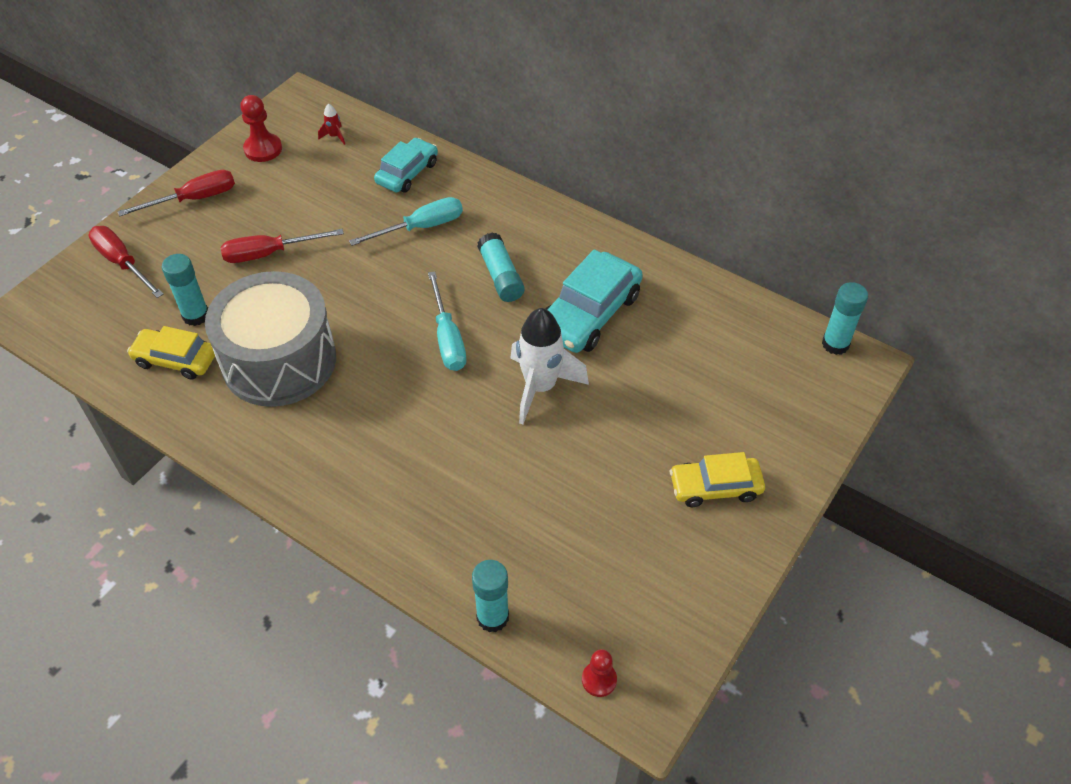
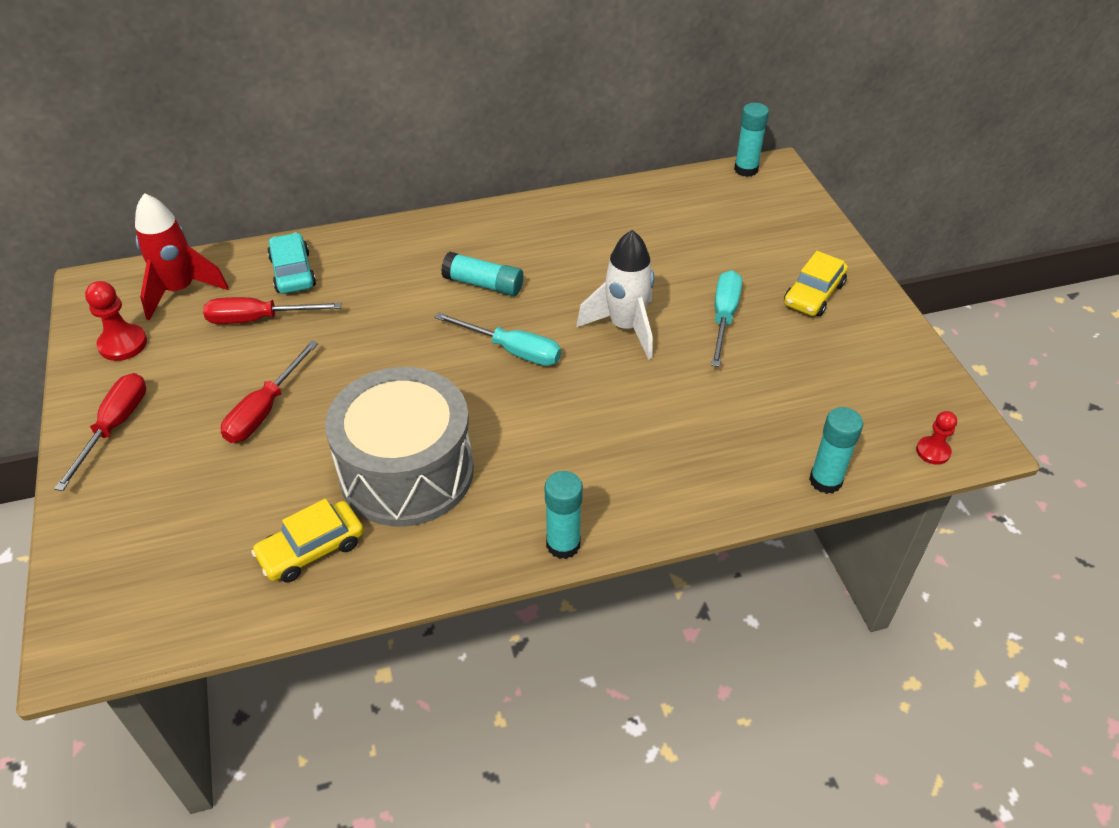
camera: 50 degrees left, 5 degrees down
(122, 263) = (123, 527): red screwdriver -> red screwdriver (258, 319)
(196, 315) = (273, 504): turquoise glue stick -> turquoise glue stick (563, 544)
(334, 136) = (180, 290): red rocket -> red rocket, size x2.43
(421, 227) = (368, 298): turquoise screwdriver -> turquoise screwdriver (724, 317)
(589, 313) = (582, 261): turquoise car -> none

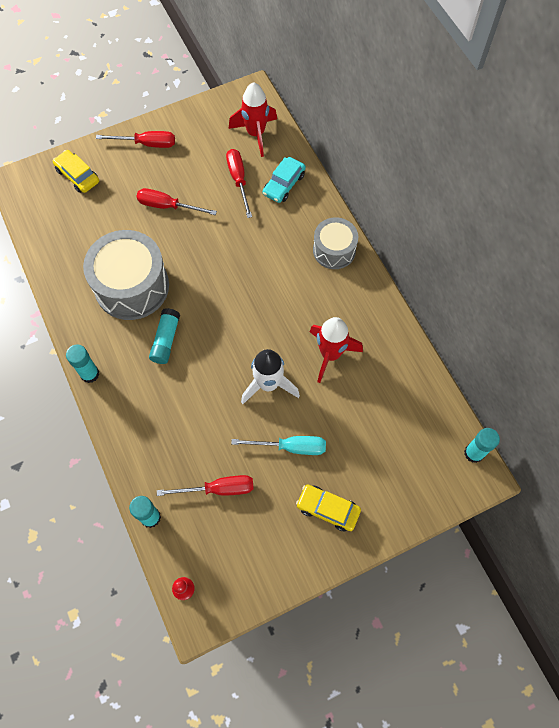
camera: 80 degrees right, 20 degrees up
(123, 344) = (207, 124): red pawn -> none
(293, 272) = (284, 184): turquoise car -> turquoise car turned 150 degrees clockwise
(311, 549) = (77, 256): yellow car -> yellow car (77, 176)
(429, 238) = (334, 250): none -> grey drum
(483, 284) = (294, 292): turquoise glue stick -> turquoise glue stick (166, 340)
(512, 351) = (235, 321): turquoise screwdriver -> none
(591, 263) = (330, 354): none -> red rocket
(782, 398) = (218, 489): none -> red screwdriver

